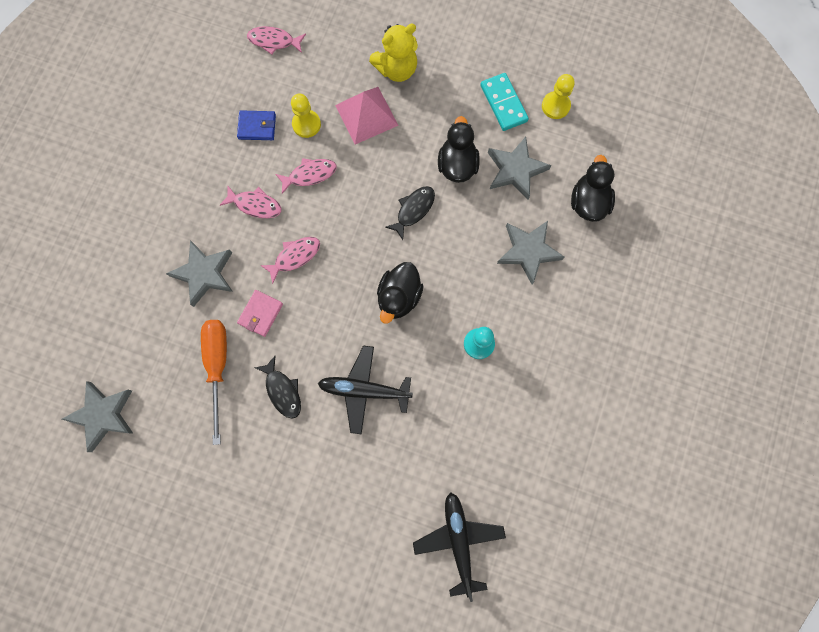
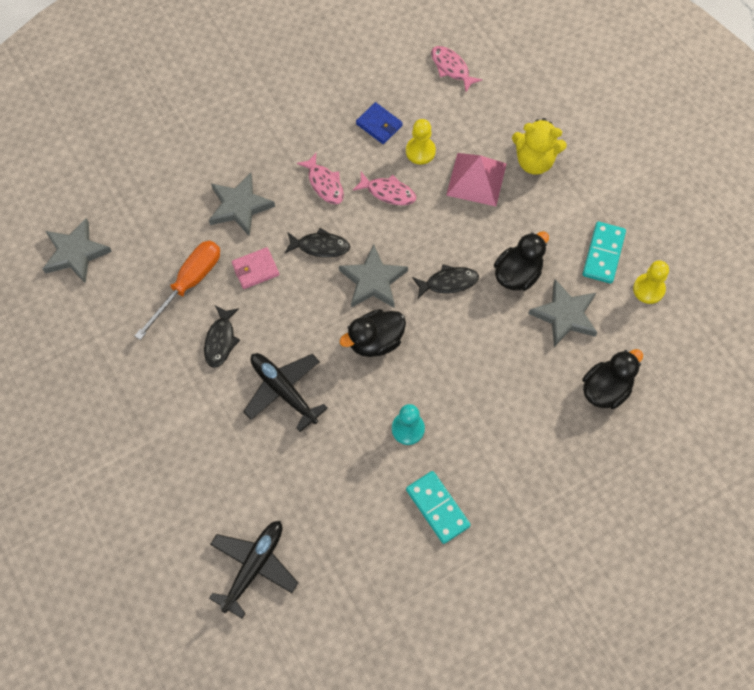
camera: 40 degrees right, 10 degrees down
(295, 257) = (320, 246): pink fish -> black fish
(528, 251) = (516, 388): grey star -> grey star (373, 281)
(549, 384) = (437, 508): none -> turquoise domino

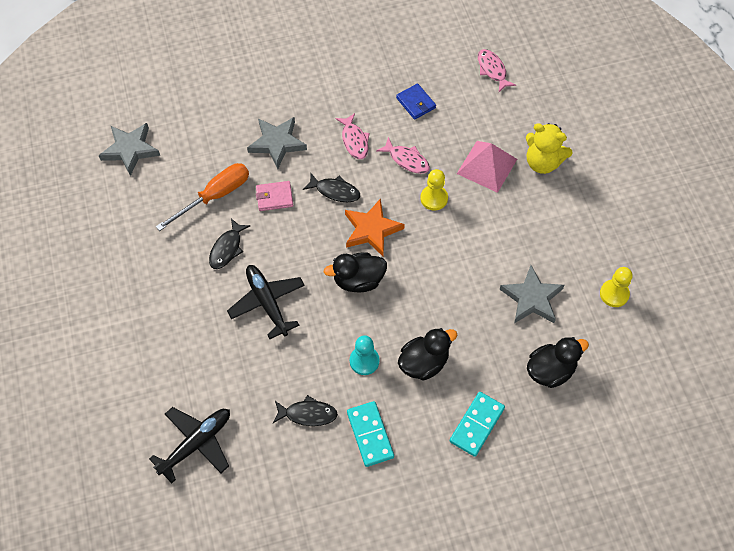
camera: 15 degrees right, 5 degrees down
(373, 281) = (371, 230): grey star -> orange star
(420, 151) = (445, 132): yellow pawn -> yellow pawn (434, 198)
(448, 282) = (436, 246): black fish -> black fish (308, 414)
(517, 274) = (500, 253): black duck -> black duck (424, 363)
(603, 254) = (581, 254): turquoise domino -> turquoise domino (476, 425)

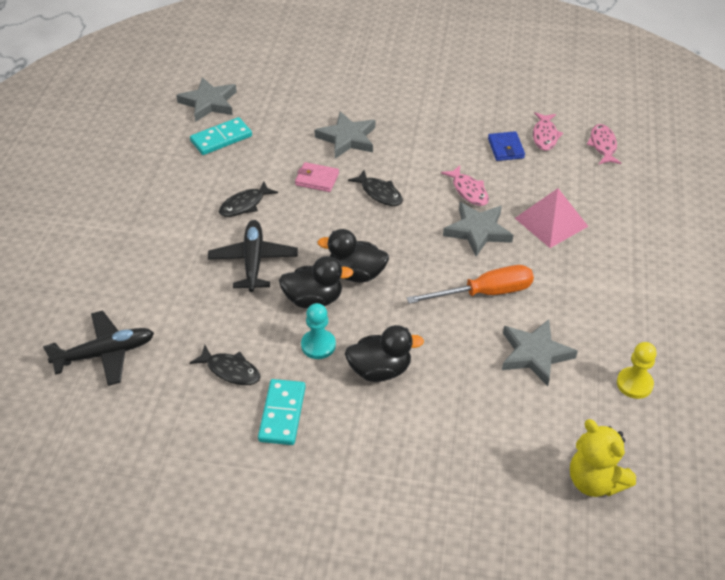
camera: 25 degrees right, 15 degrees down
(215, 196) = (261, 160): orange screwdriver -> orange screwdriver (485, 293)
(354, 140) = (424, 159): pink fish -> pink fish (545, 136)
(371, 230) = (396, 236): orange star -> none
(434, 198) = (478, 231): yellow pawn -> grey star
(476, 425) = (403, 450): turquoise domino -> turquoise domino (221, 138)
(542, 162) = (615, 238): yellow teddy bear -> yellow teddy bear (595, 481)
(550, 370) = (518, 430): black duck -> black duck (313, 299)

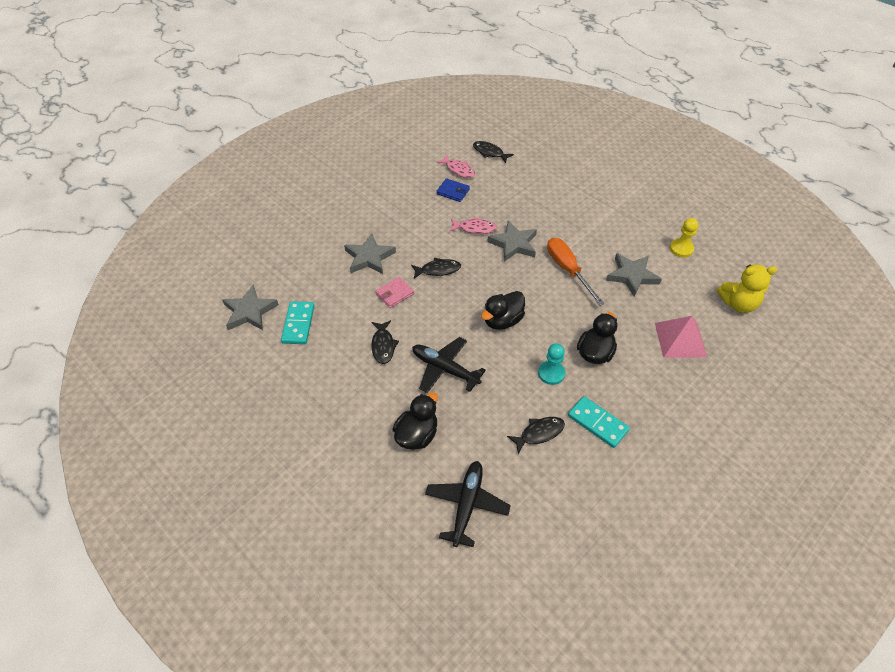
camera: 55 degrees left, 5 degrees up
(313, 299) = (508, 354): black duck -> black duck (417, 435)
(485, 293) = (568, 270): orange screwdriver -> orange screwdriver turned 45 degrees counterclockwise
(551, 222) = (533, 209): pink pyramid -> pink pyramid (680, 339)
(603, 145) = (490, 153): pink fish -> black fish

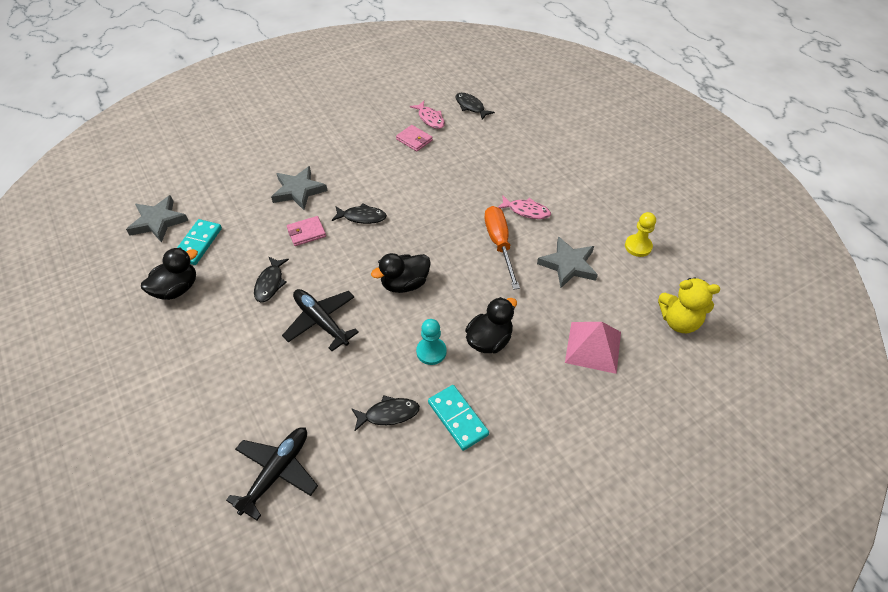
camera: 15 degrees right, 0 degrees up
(417, 435) = (260, 384): black duck -> black duck (177, 289)
(453, 192) = (414, 140): blue wallet -> pink wallet
(475, 228) = (419, 181): pink fish -> pink fish (526, 211)
(513, 244) = (453, 205): grey star -> none

